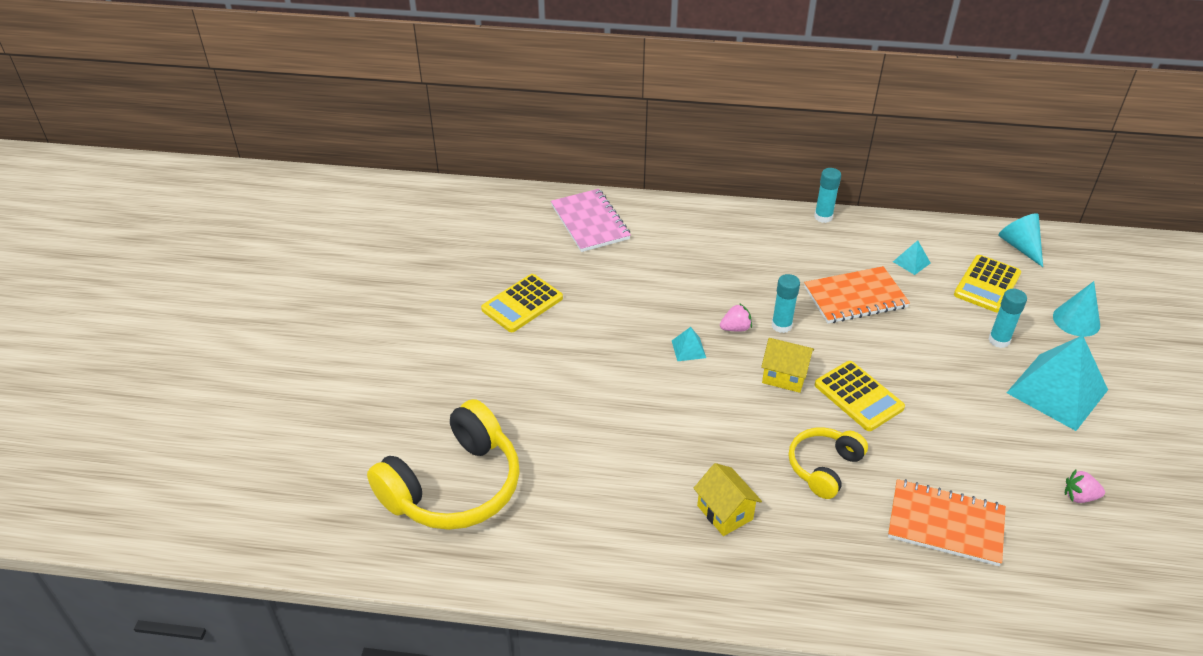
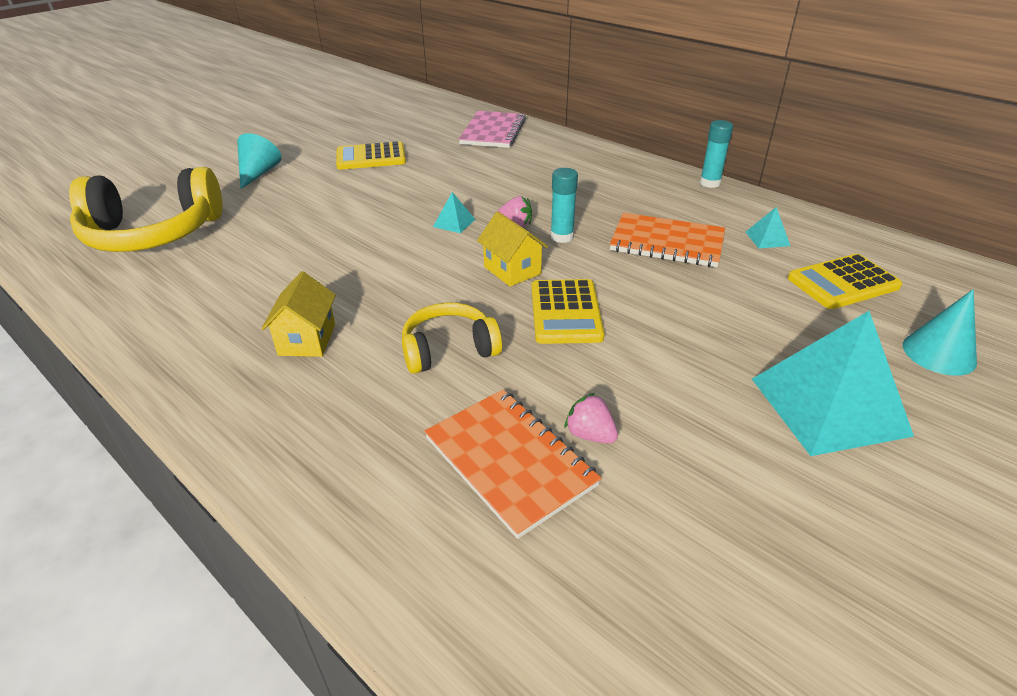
camera: 35 degrees right, 5 degrees down
(999, 340) = (800, 331): turquoise glue stick -> none
(1020, 246) = (928, 268): turquoise cone -> turquoise cone (258, 173)
(1079, 496) = (731, 527): pink strawberry -> pink strawberry (590, 434)

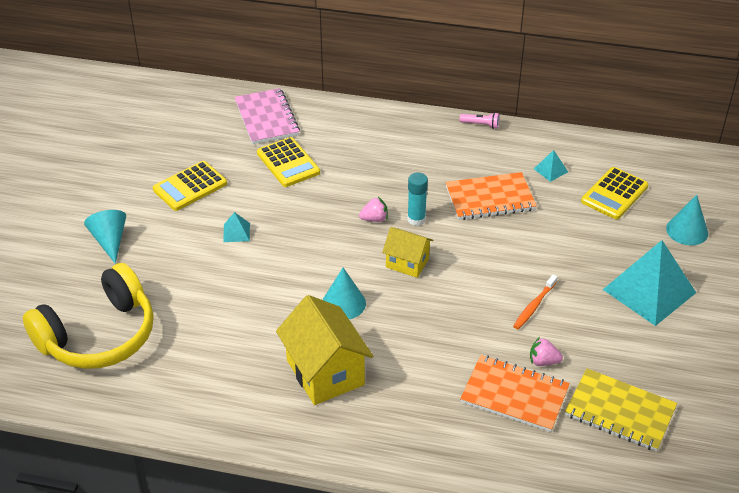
camera: 30 degrees left, 5 degrees up
(307, 340) = (325, 372): yellow house -> yellow house, size x1.72
(403, 283) = (343, 303): none -> turquoise cone
(449, 349) = (421, 341): yellow headphones -> none
(454, 223) = (328, 234): turquoise pyramid -> turquoise pyramid (236, 232)
(565, 312) = (468, 284): yellow calculator -> yellow calculator (288, 163)
(632, 364) = (534, 306): none -> orange toothbrush
(660, 561) = (620, 411): none -> yellow notebook
(710, 183) = (481, 125): turquoise glue stick -> pink flashlight

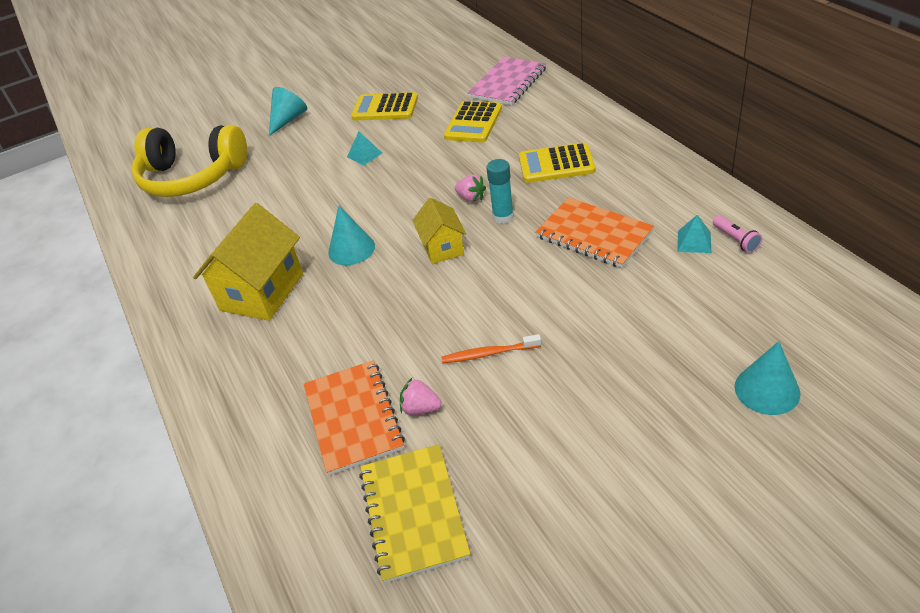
camera: 55 degrees right, 0 degrees up
(481, 125) = (682, 167): pink flashlight -> pink flashlight (735, 240)
(543, 361) = (421, 408): pink strawberry -> pink strawberry turned 45 degrees counterclockwise
(614, 194) = (732, 301): yellow calculator -> yellow calculator (556, 164)
(649, 291) = (624, 421): turquoise pyramid -> none

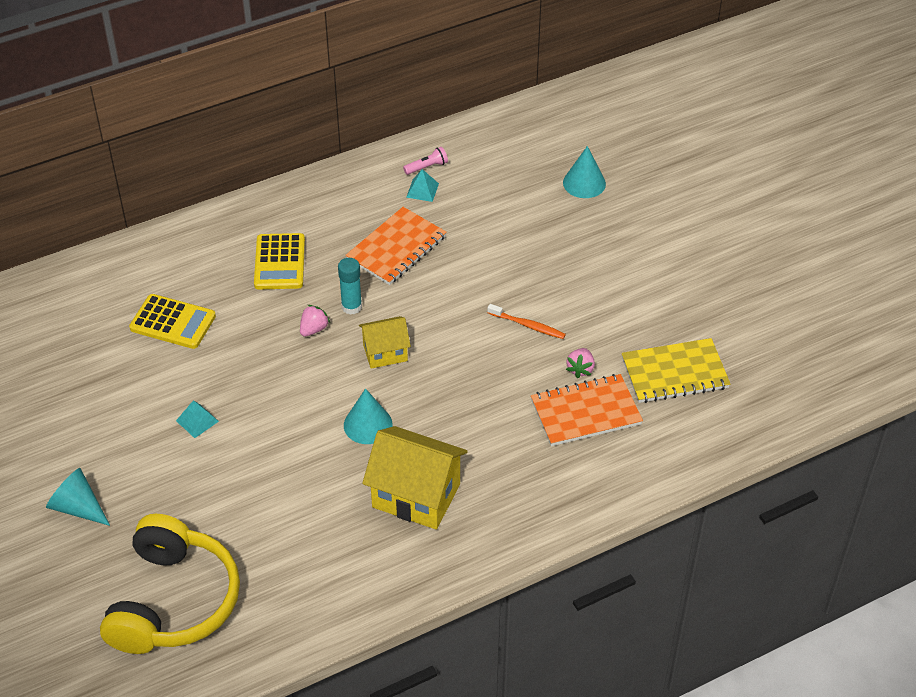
camera: 95 degrees left, 5 degrees up
(385, 108) = (99, 404): yellow calculator -> none
(488, 353) = (528, 325): orange toothbrush -> orange toothbrush turned 60 degrees counterclockwise
(507, 83) = (100, 288): pink notebook -> none

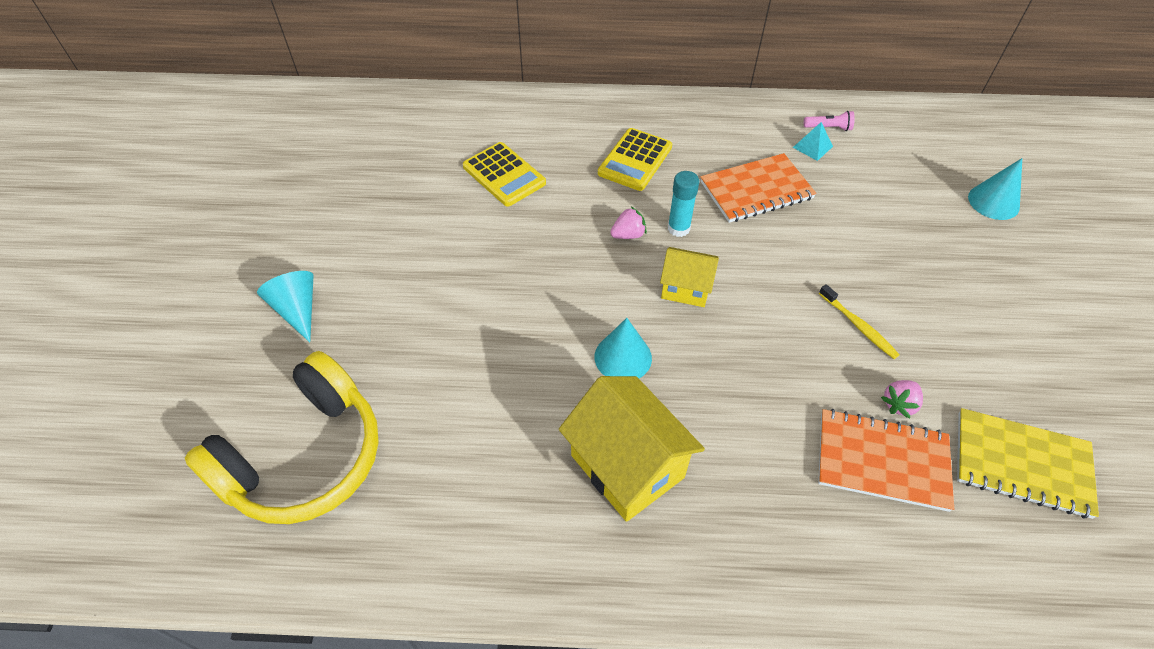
camera: 30 degrees right, 5 degrees up
(197, 421) = (461, 275): turquoise pyramid -> none
(528, 325) = (858, 326): orange toothbrush -> yellow toothbrush

